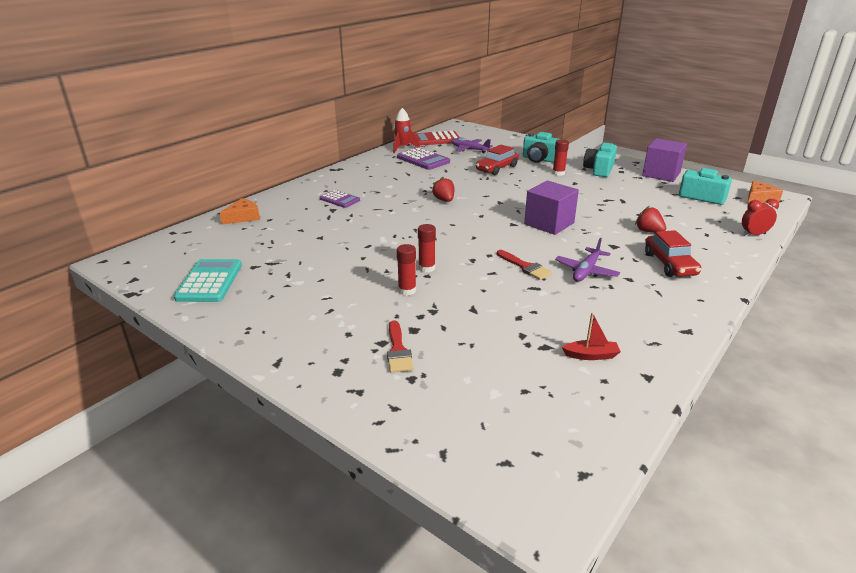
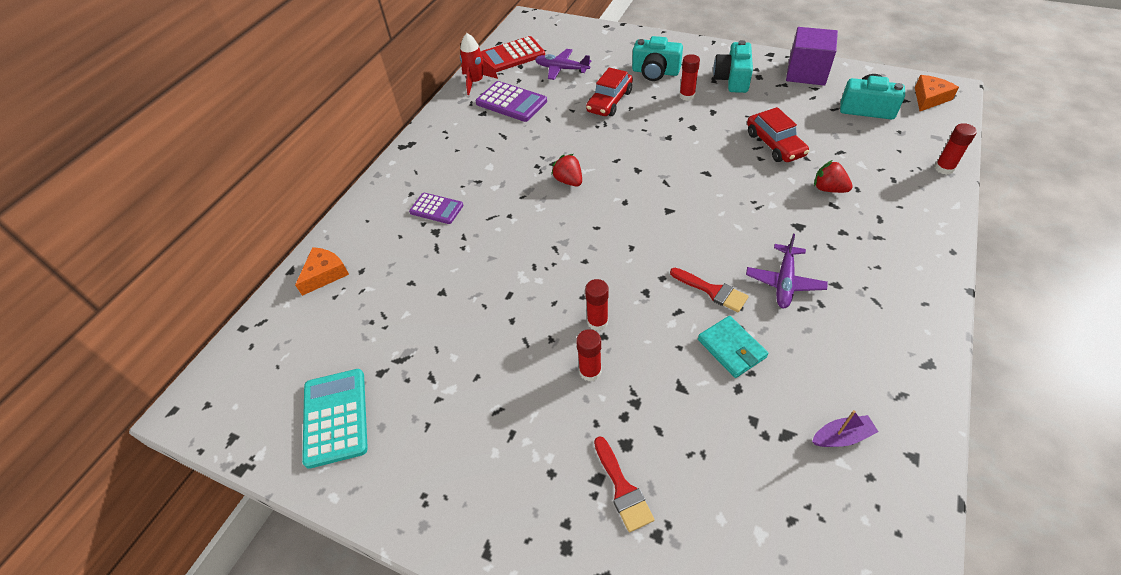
camera: 10 degrees left, 20 degrees up
(524, 297) = (731, 348): none -> turquoise wallet
(549, 223) = (710, 200): purple cube -> none
(591, 355) = (841, 437): red boat -> purple boat
(669, 264) = (871, 246): red car -> red car (774, 144)
(753, 234) = (944, 168): red clock -> red glue stick

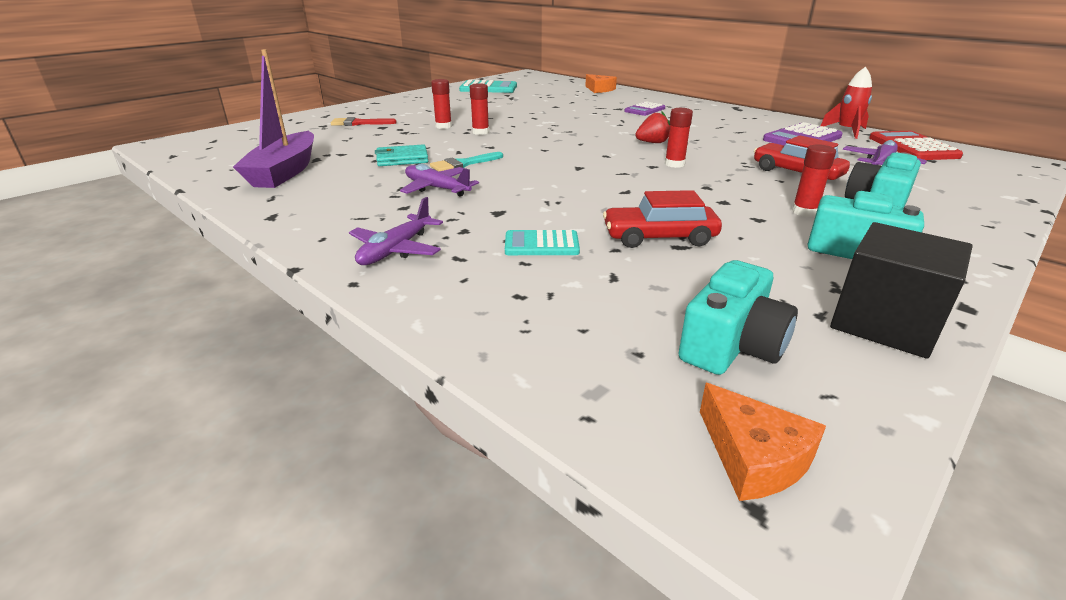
camera: 105 degrees right, 20 degrees down
(712, 291) = (463, 164): red brush -> turquoise brush
(806, 73) = (884, 323): purple cube -> black cube
(828, 189) = (541, 244): red strawberry -> turquoise calculator
(841, 437) = (285, 172): purple boat -> purple boat, size x2.23
(900, 253) = (396, 250): none -> purple plane
(944, 168) = (504, 354): red glue stick -> red glue stick (674, 164)

